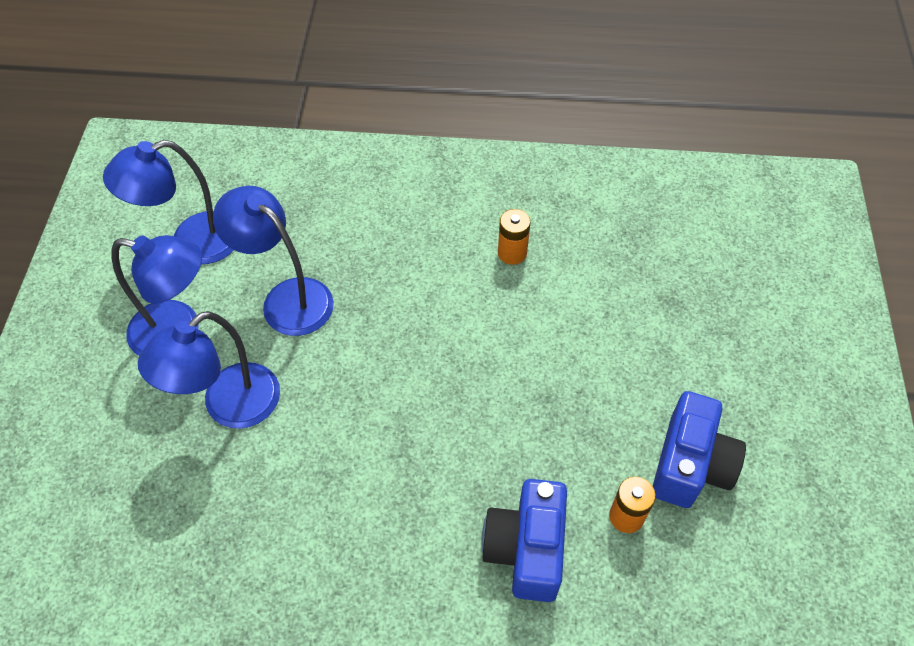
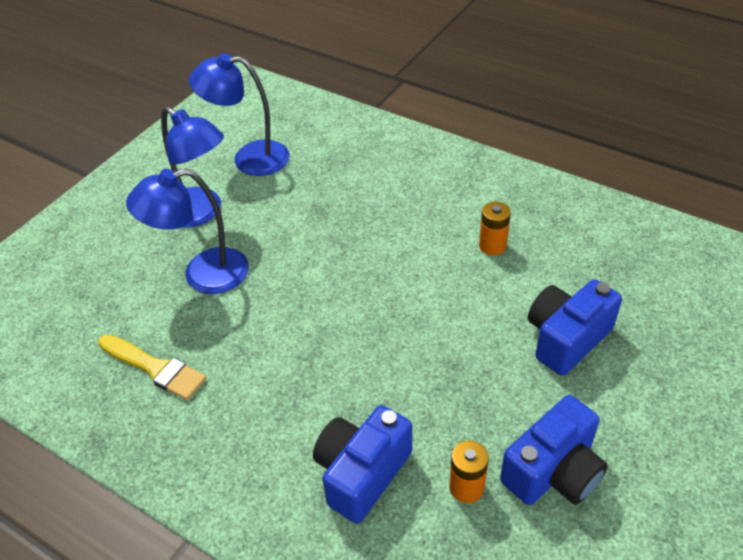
camera: 30 degrees right, 10 degrees down
(247, 537) = (155, 368): none -> yellow brush
(287, 298) = (292, 217): blue lamp -> none
(632, 326) = (566, 338): none -> blue camera

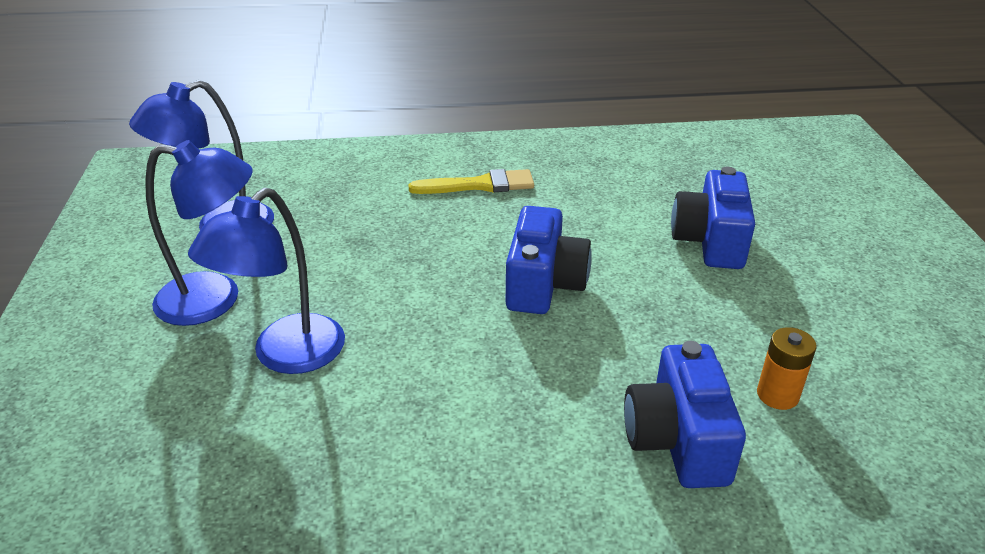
camera: 40 degrees left, 10 degrees down
(155, 368) = (330, 476): yellow brush -> yellow brush (479, 185)
(492, 246) = (566, 202): orange battery -> none
(553, 471) = (824, 342): blue camera -> blue camera (544, 284)

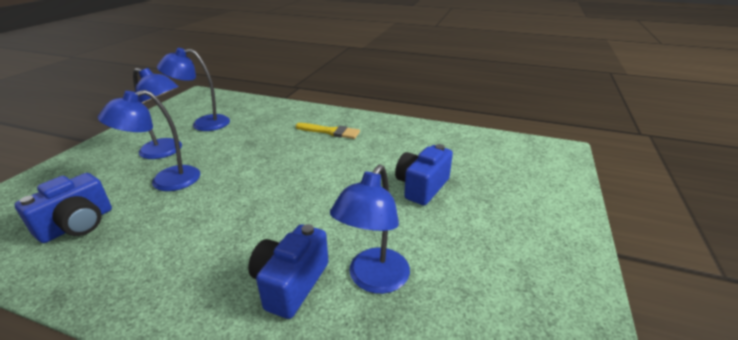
camera: 25 degrees right, 5 degrees down
(544, 284) = (310, 184): blue camera -> blue camera (77, 225)
(777, 395) = (373, 280): orange battery -> blue lamp

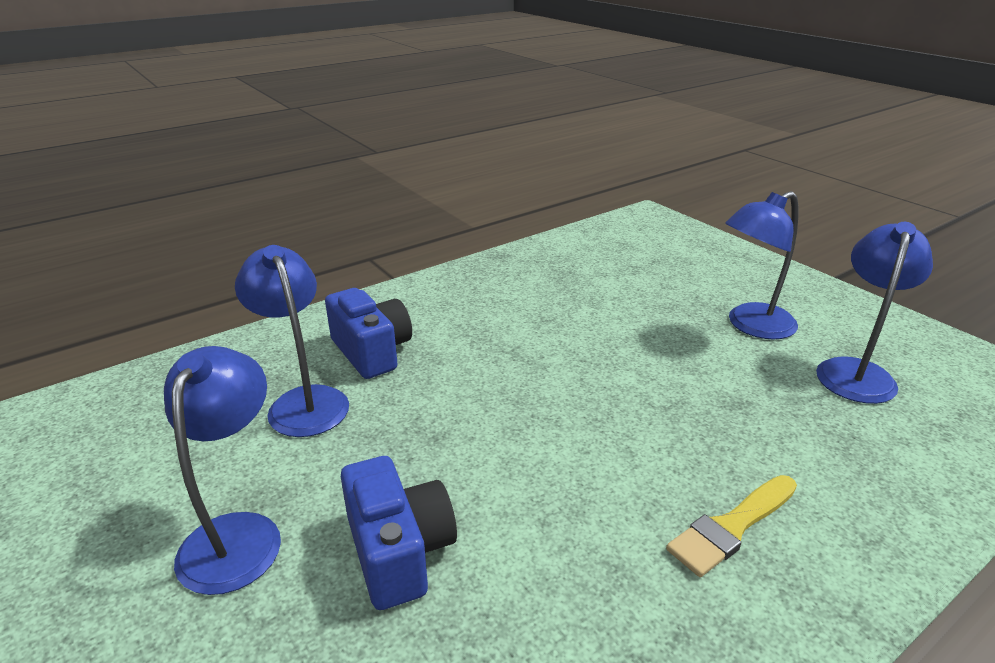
camera: 125 degrees right, 0 degrees up
(77, 225) = (602, 265): blue camera -> none
(165, 181) = (654, 314): blue lamp -> blue lamp (238, 534)

